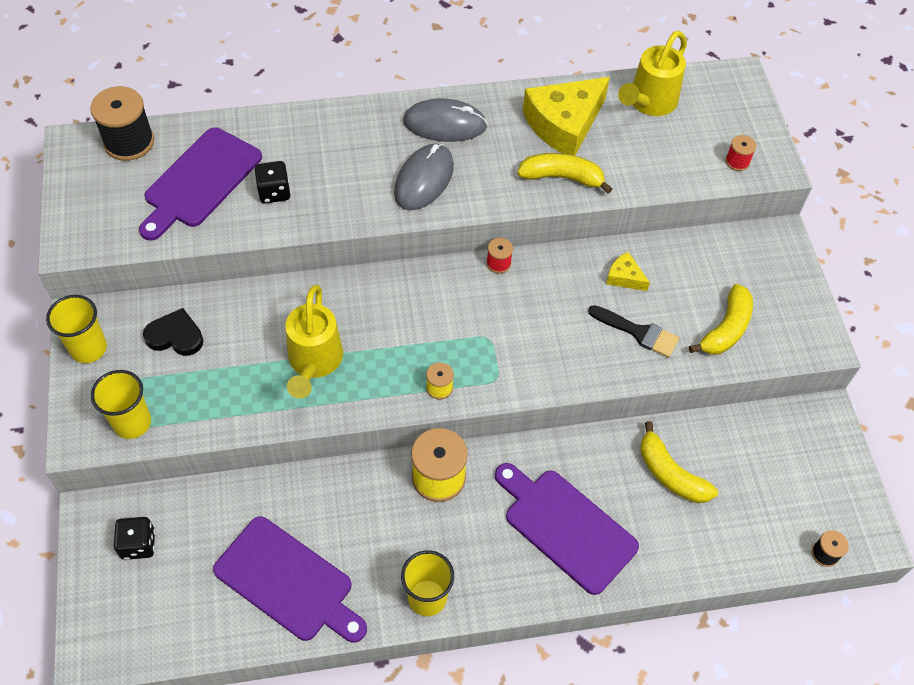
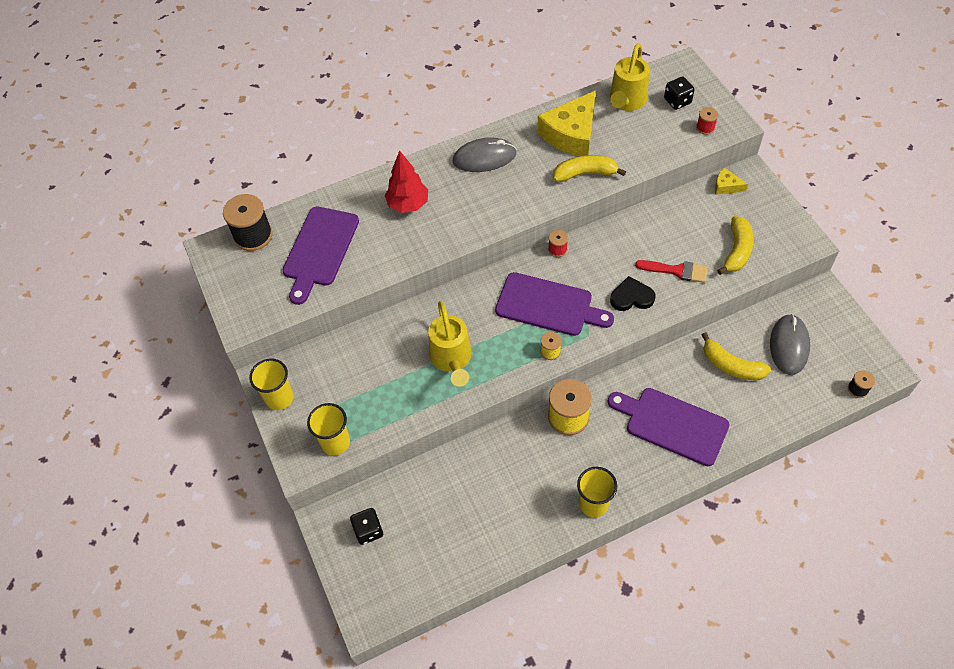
camera: 10 degrees left, 0 degrees up
(175, 336) = (341, 370): black heart -> black heart (631, 297)
(274, 192) = (379, 242): black dice -> black dice (677, 101)
(288, 582) = (489, 523): purple cutting board -> purple cutting board (548, 305)
(329, 156) = (408, 204): none -> red tree
(424, 179) = (485, 203): grey mouse -> grey mouse (789, 346)
(624, 277) = (651, 234): yellow cheese -> yellow cheese (726, 186)
(638, 332) = (676, 271): black brush -> red brush

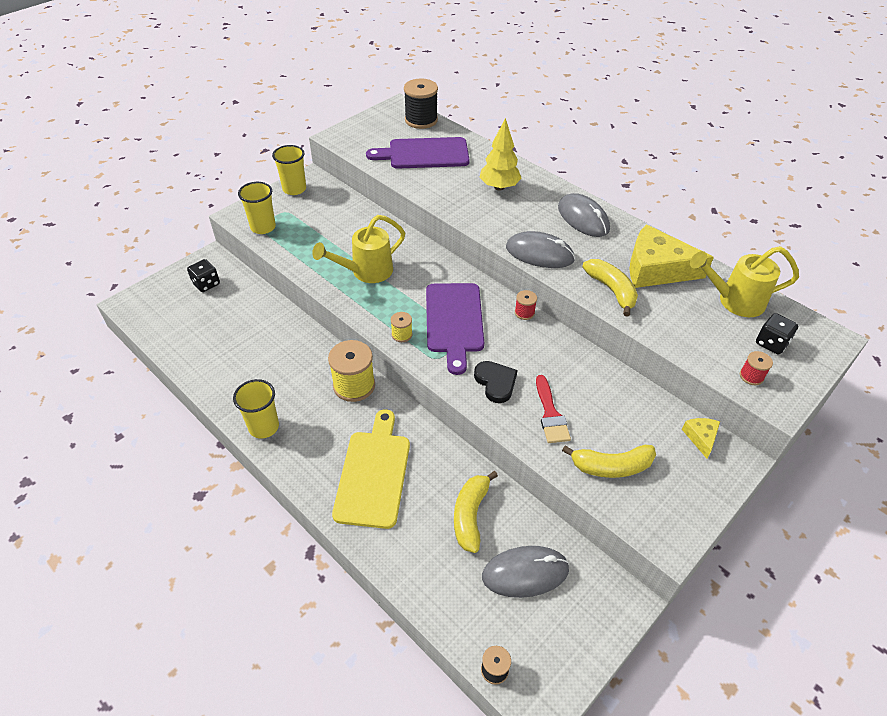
camera: 65 degrees right, 10 degrees down
(408, 204) = (499, 187): red tree -> yellow tree
(519, 206) = (539, 253): none -> grey mouse
(672, 424) = (374, 474): purple cutting board -> yellow cutting board

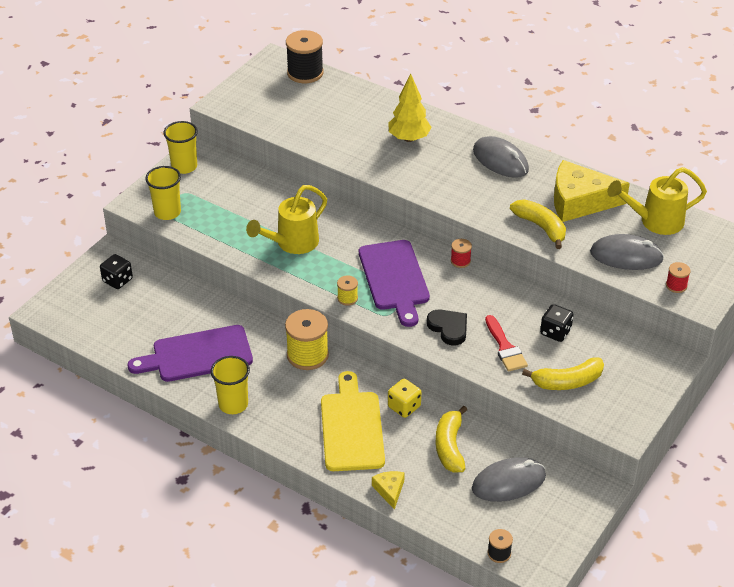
camera: 10 degrees left, 5 degrees down
(424, 154) = (321, 111): purple cutting board -> purple cutting board (197, 355)
(434, 459) = (404, 407): none -> yellow dice
(539, 253) = (465, 201): grey mouse -> grey mouse (626, 256)
(701, 437) = (641, 347): yellow cheese -> yellow cheese (389, 490)
(771, 343) = (691, 255): black dice -> black dice (555, 332)

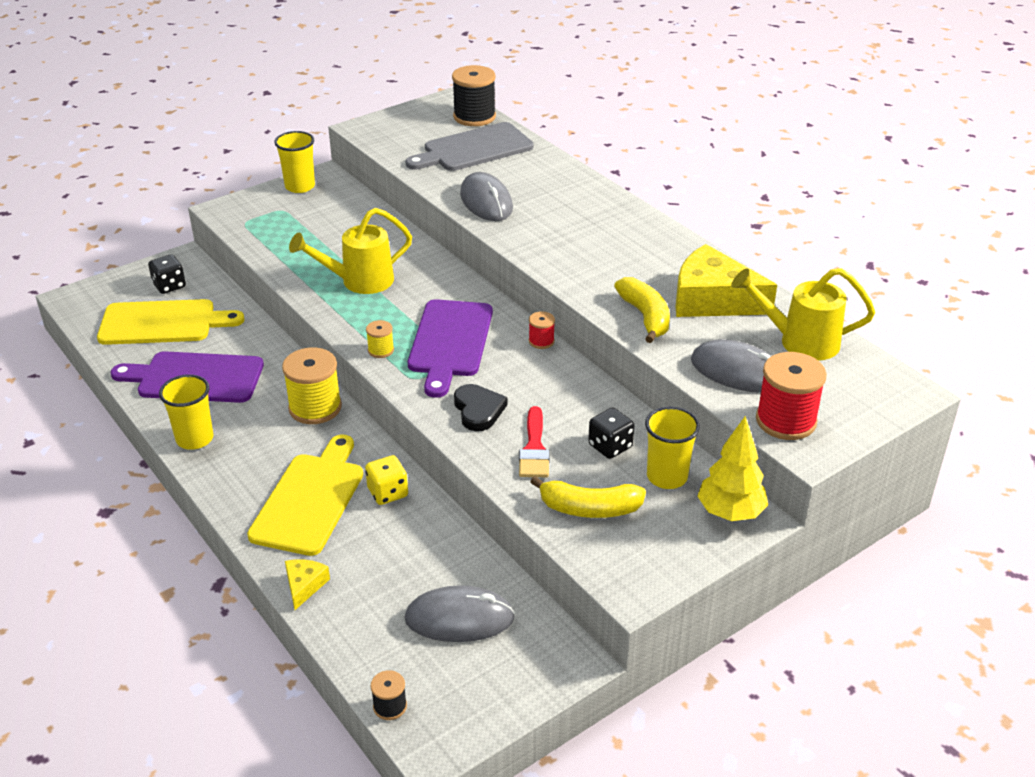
camera: 20 degrees right, 5 degrees down
(136, 315) = (163, 323): none -> yellow cutting board
(167, 212) = (249, 224): yellow cup -> yellow cup (667, 477)
(324, 105) = (474, 149): none -> grey cutting board
(409, 138) = (546, 197): yellow tree -> yellow tree (730, 513)
(450, 446) = (413, 554): yellow banana -> none
(500, 160) = (640, 238): grey mouse -> grey mouse (486, 201)
(676, 286) = (786, 421): red spool -> red spool, size x2.02

